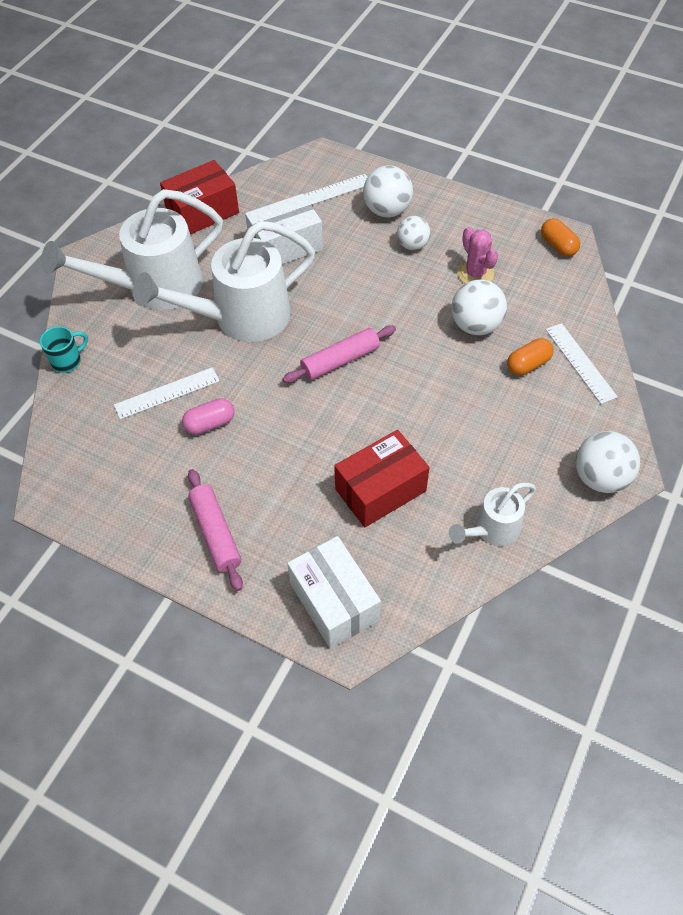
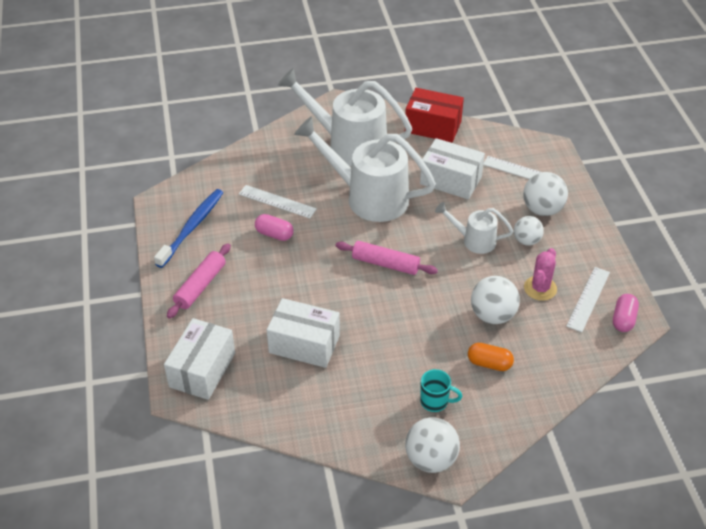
camera: 50 degrees right, 10 degrees down
(67, 361) = (256, 146): turquoise mug -> turquoise mug (435, 402)
(123, 490) = (192, 227): none -> blue toothbrush
(380, 490) = (304, 344): red box -> white box
(492, 530) = (328, 420): white watering can -> white watering can (474, 240)
(558, 245) = (623, 319): orange capsule -> pink capsule
(580, 362) = (524, 392): white ruler -> white ruler (588, 299)

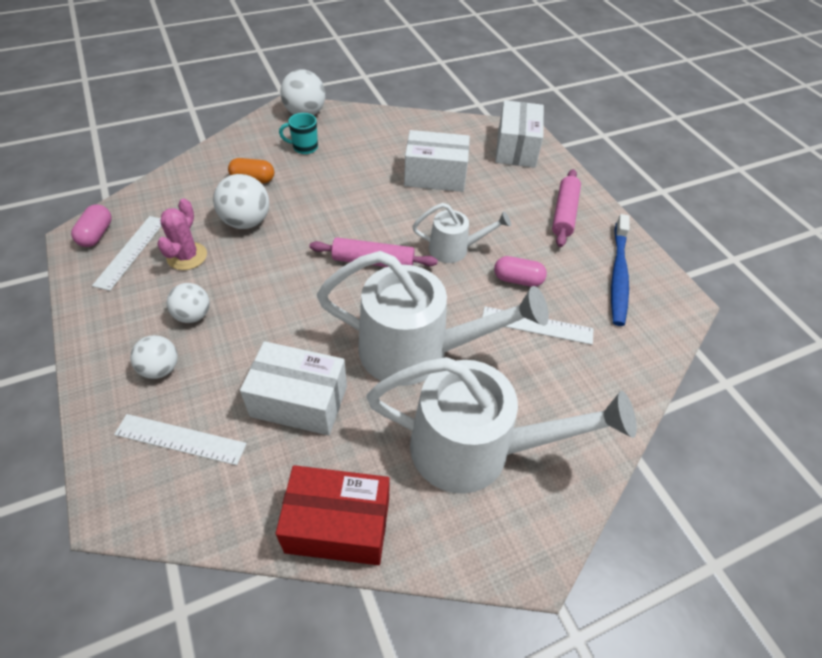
camera: 165 degrees right, 5 degrees up
(474, 240) = (265, 306): white watering can -> white watering can (454, 249)
(542, 209) = (161, 369): white ball -> white ball, size x0.66

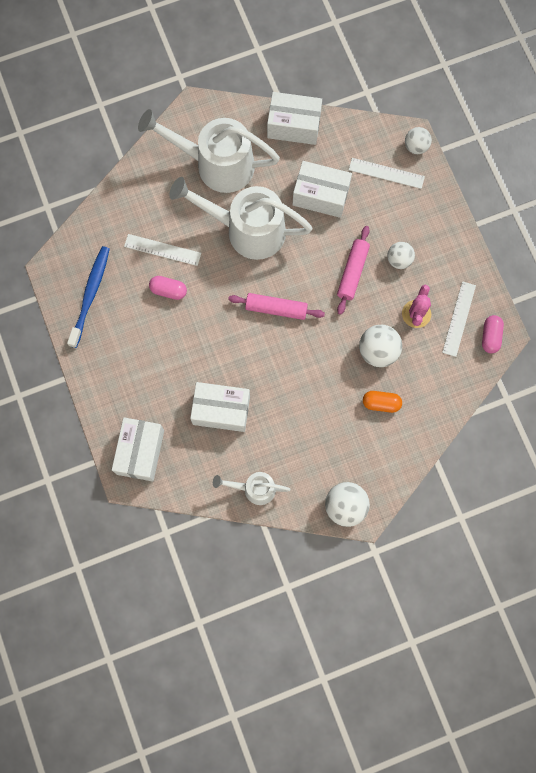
camera: 175 degrees left, 25 degrees up
(161, 369) = (410, 219): white ball -> white ball (416, 146)
(304, 147) = (341, 450): turquoise mug -> none
(338, 525) = (294, 126): red box -> white box
(454, 249) = (213, 321): white watering can -> white watering can (254, 488)
(564, 213) = (116, 362): pink rolling pin -> pink rolling pin (352, 272)

